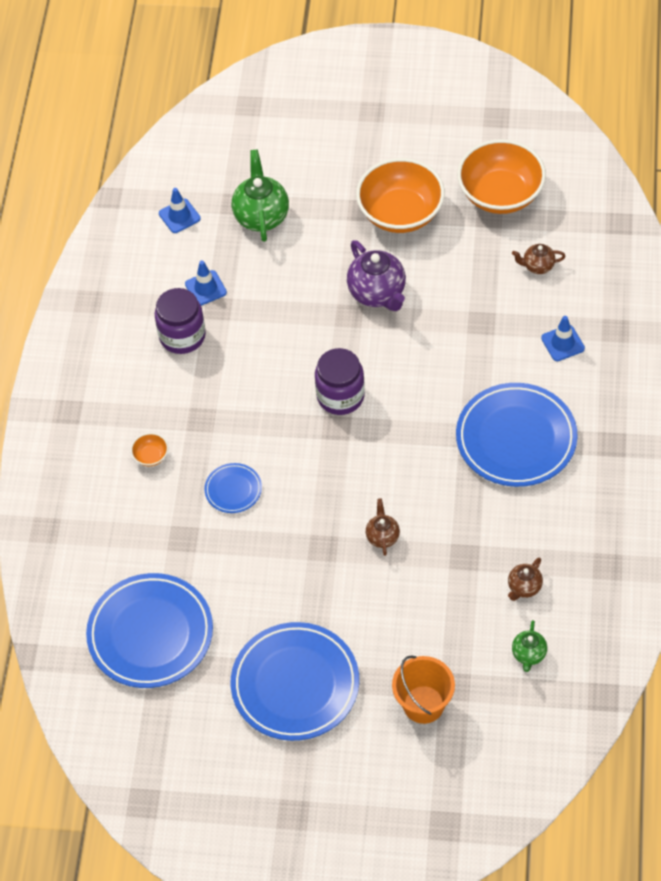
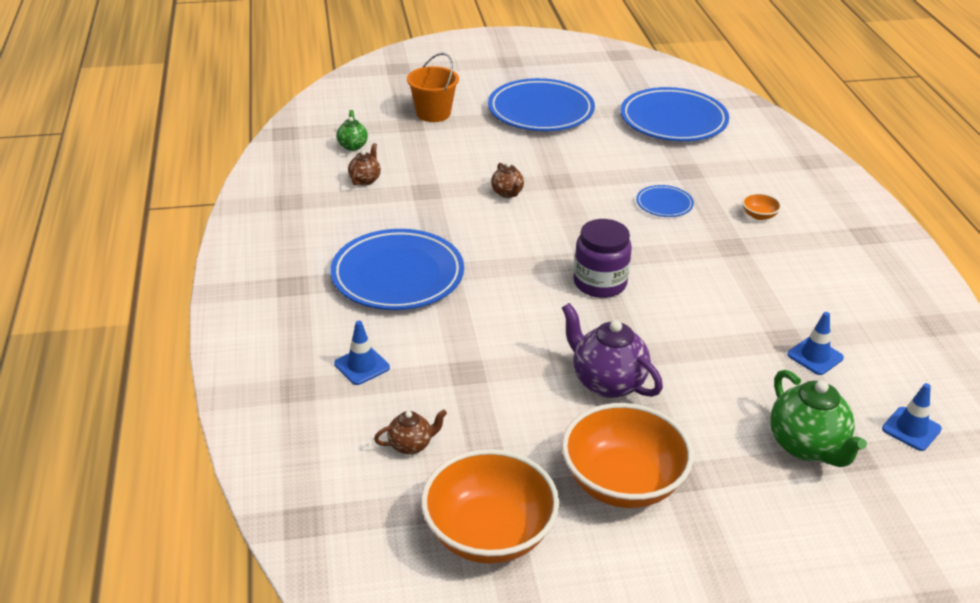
camera: 160 degrees right, 20 degrees down
(182, 336) = (805, 308): purple jar -> none

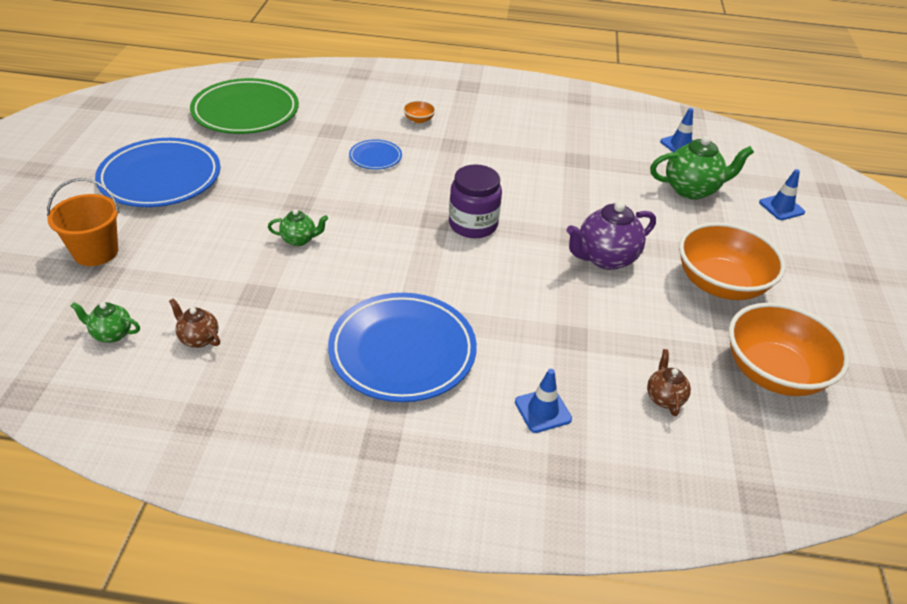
camera: 75 degrees left, 5 degrees up
(507, 193) = (299, 240): brown teapot -> green teapot
(673, 120) = (246, 112): blue plate -> green plate
(815, 356) = (599, 154): blue traffic cone -> blue traffic cone (781, 207)

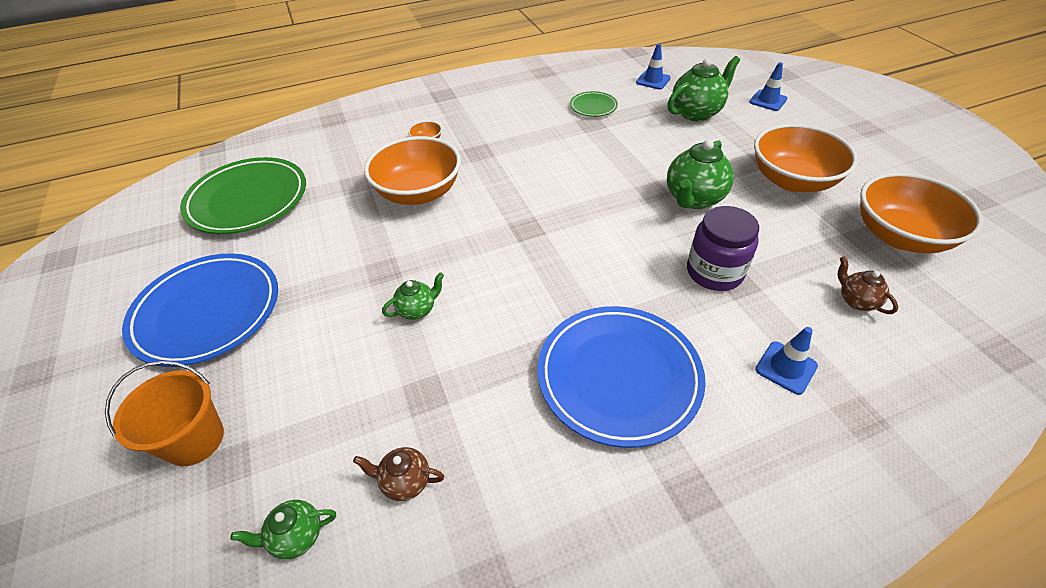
camera: 25 degrees left, 5 degrees up
(375, 157) = (418, 192): blue plate -> orange bowl
(473, 224) = (562, 218): purple jar -> purple jar (714, 272)
(595, 146) = (593, 107): none -> green plate
(605, 258) = (693, 199): purple teapot -> green teapot

